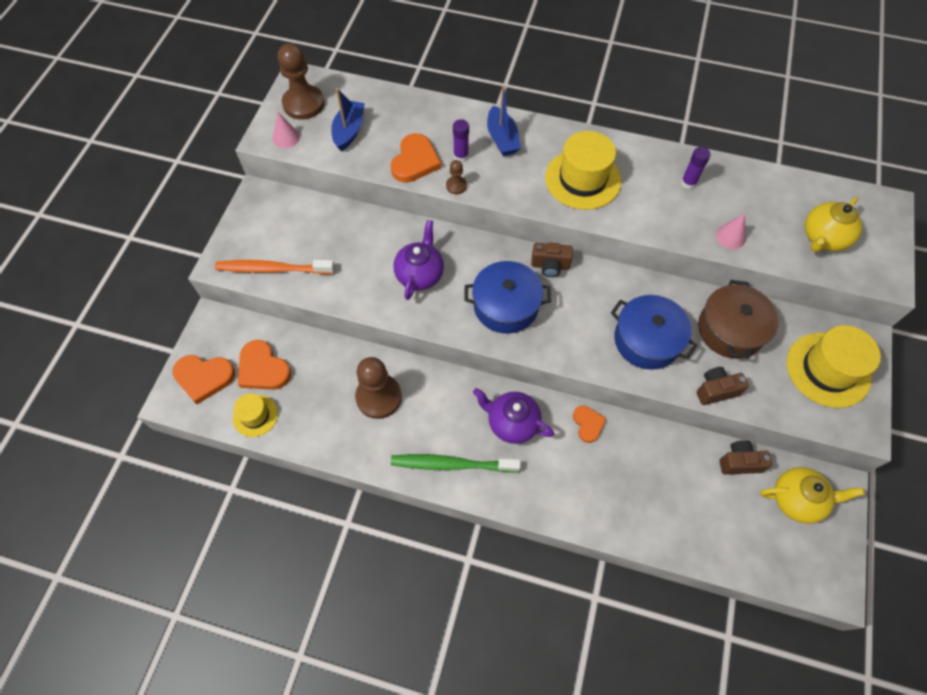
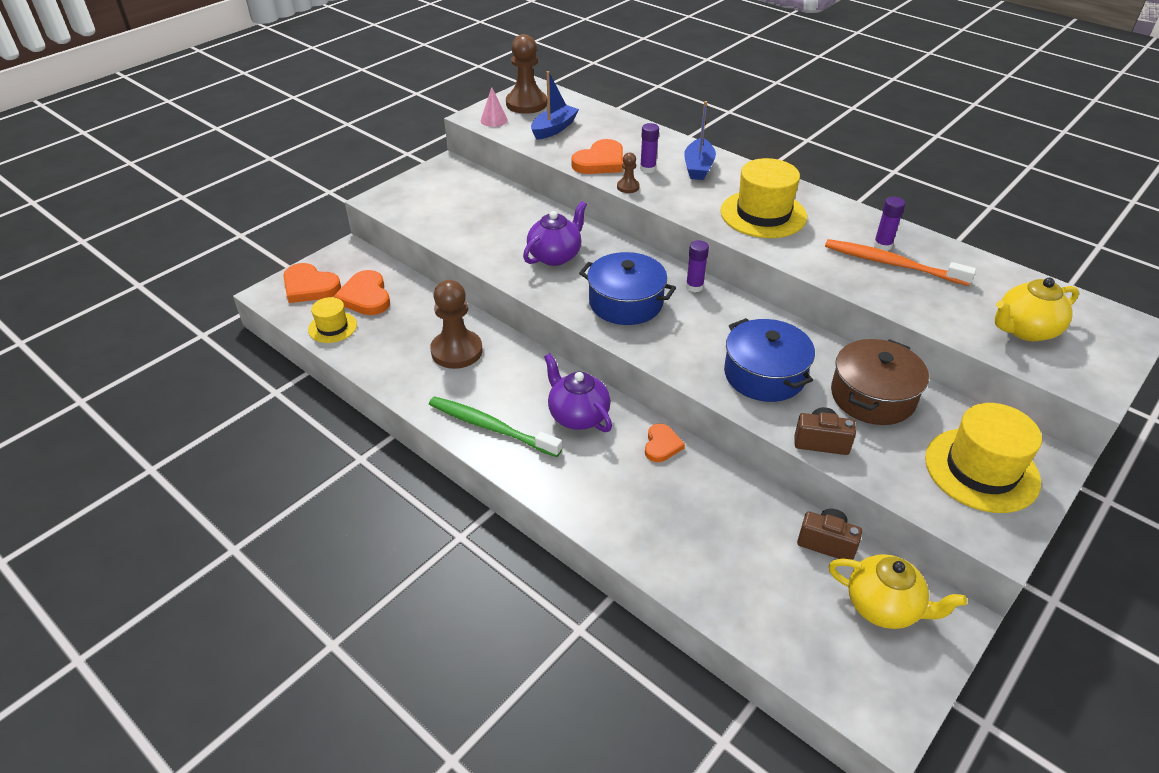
camera: 25 degrees right, 20 degrees down
(272, 269) = (421, 215): orange toothbrush -> orange toothbrush (891, 264)
(550, 266) = (694, 287): brown camera -> purple glue stick
(730, 236) = (906, 298): pink cone -> none

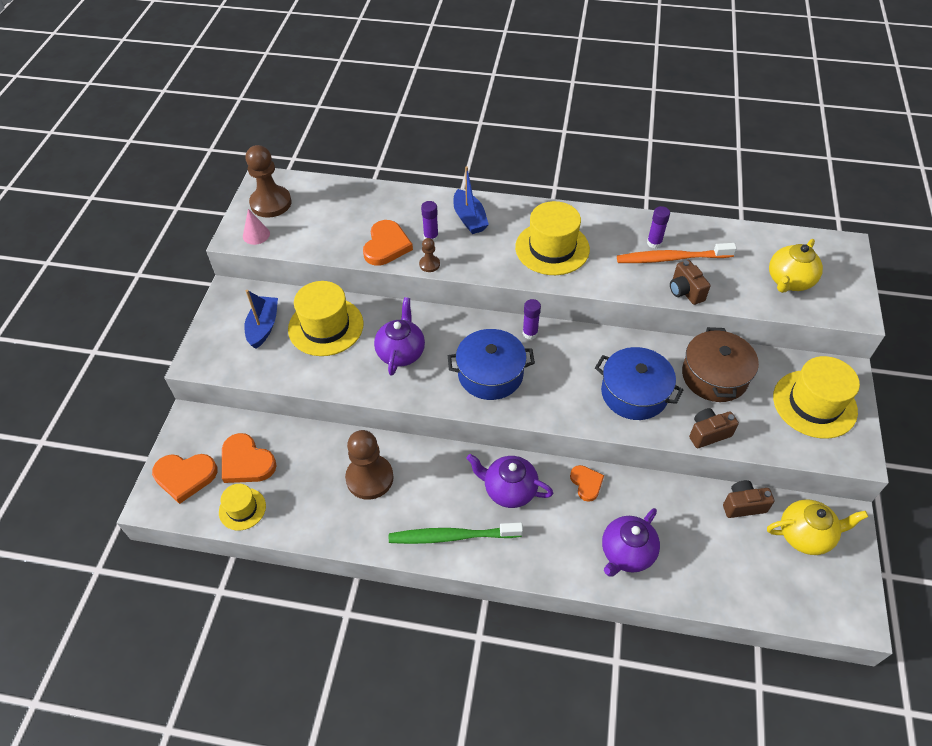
camera: 30 degrees left, 10 degrees up
(505, 214) = (326, 326): none -> yellow hat
(554, 129) = (318, 224): blue boat -> blue boat (263, 327)
(654, 522) = (626, 553): none -> purple teapot
(883, 295) = (685, 291): none -> brown camera

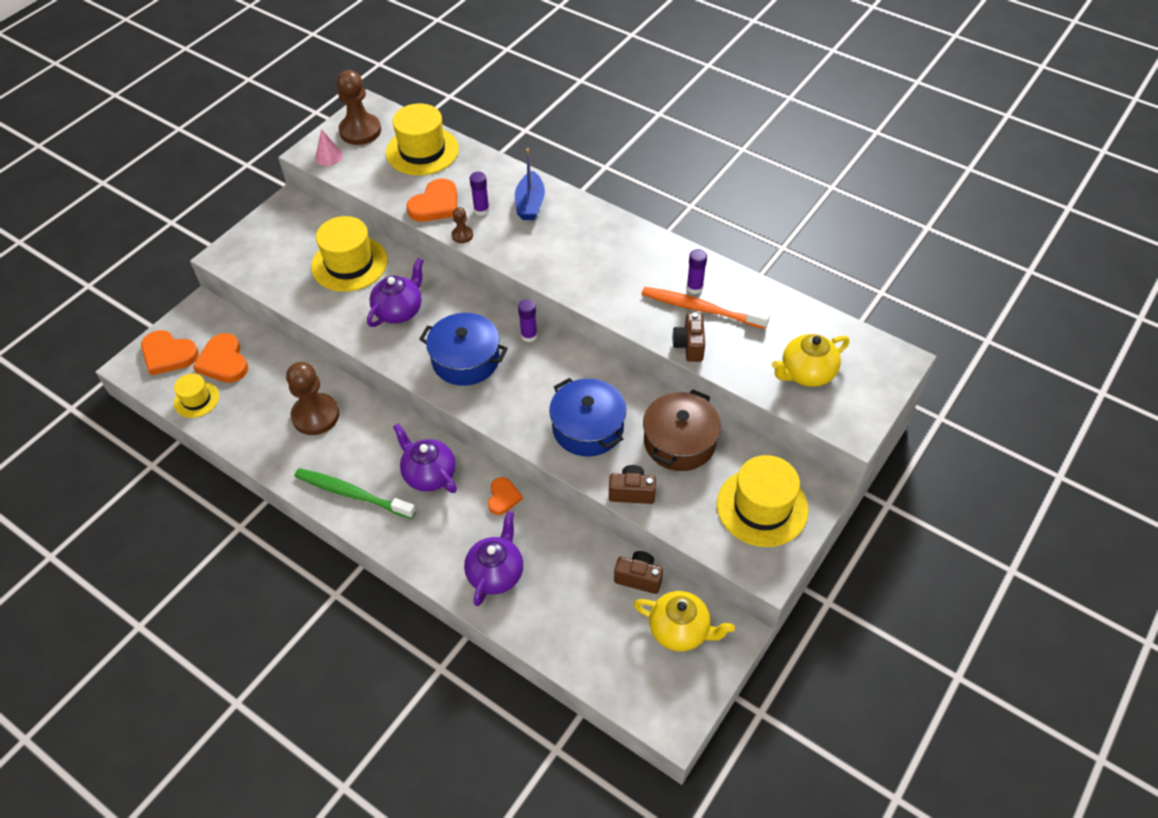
camera: 25 degrees right, 0 degrees up
(263, 327) = (296, 245): blue boat -> none
(552, 248) = (588, 259): yellow hat -> yellow hat (422, 151)
(626, 553) = (496, 573): purple teapot -> purple teapot turned 135 degrees clockwise

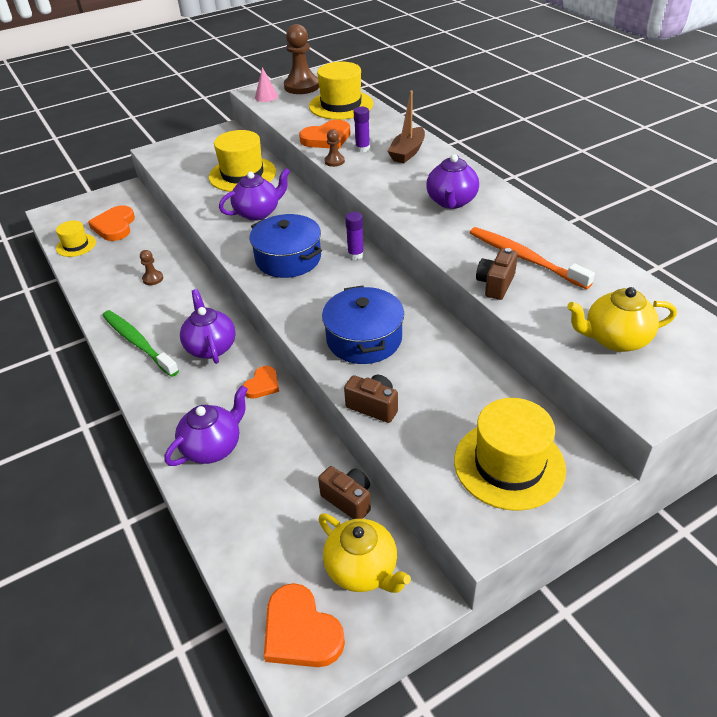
camera: 25 degrees right, 10 degrees down
(168, 355) = (80, 212): orange heart -> orange heart (300, 631)
(315, 415) = (153, 279): brown pawn -> brown pawn, size x0.47
(530, 204) = (407, 152): blue boat -> brown boat
(605, 259) = (451, 202): none -> purple teapot
(679, 442) = (450, 376): brown pot -> none
(694, 288) = (528, 241): purple glue stick -> none

